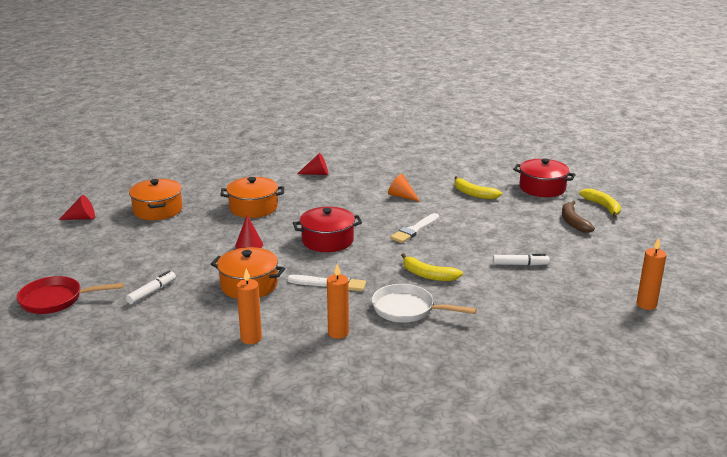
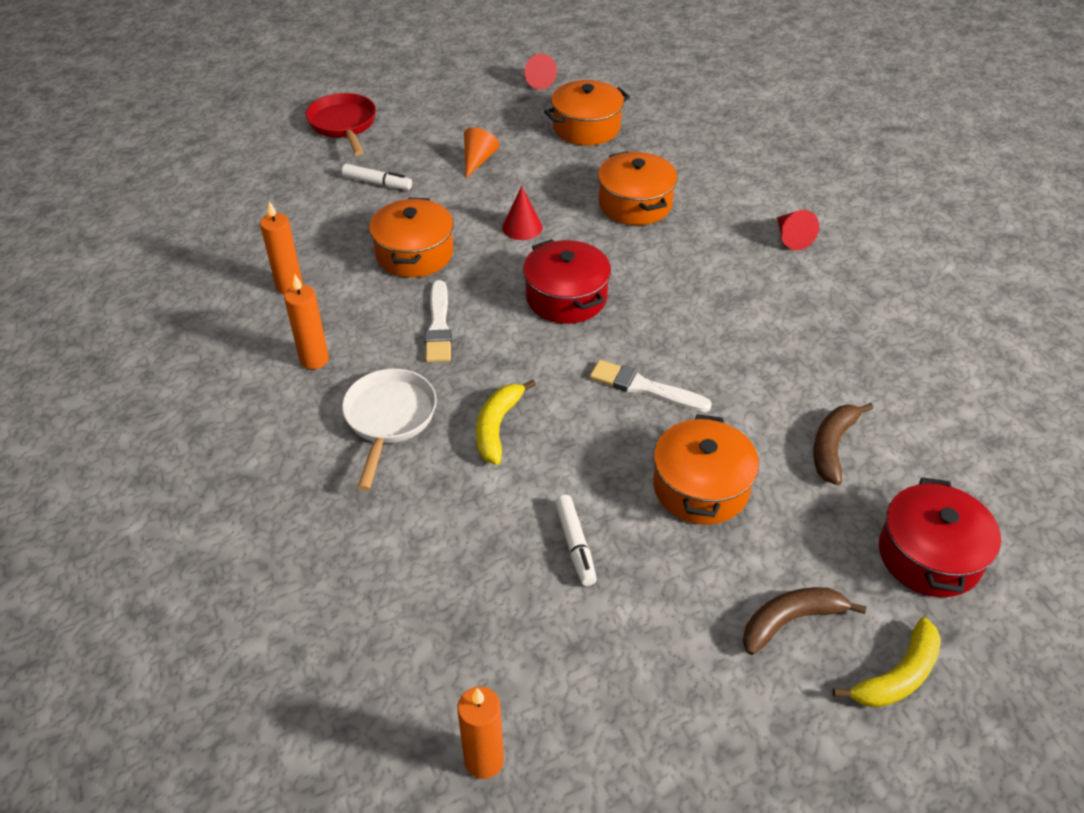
camera: 75 degrees right, 20 degrees up
(401, 196) = (765, 351): orange cone -> orange cone (478, 160)
(473, 194) = (832, 446): yellow banana -> brown banana
(490, 227) = (701, 487): none -> orange pot

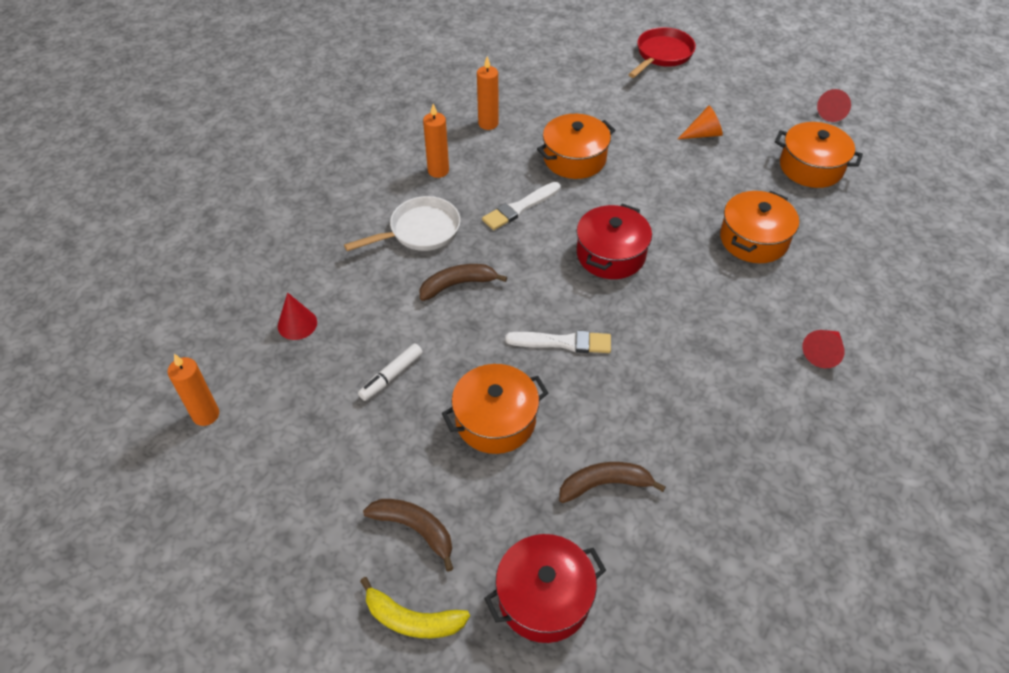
camera: 55 degrees right, 5 degrees up
(377, 183) = (623, 103): white marker -> none
(497, 427) = (457, 285): yellow banana -> brown banana
(522, 227) = (658, 194): red cone -> red cone (297, 324)
(645, 388) = (563, 342): white brush -> white brush turned 105 degrees clockwise

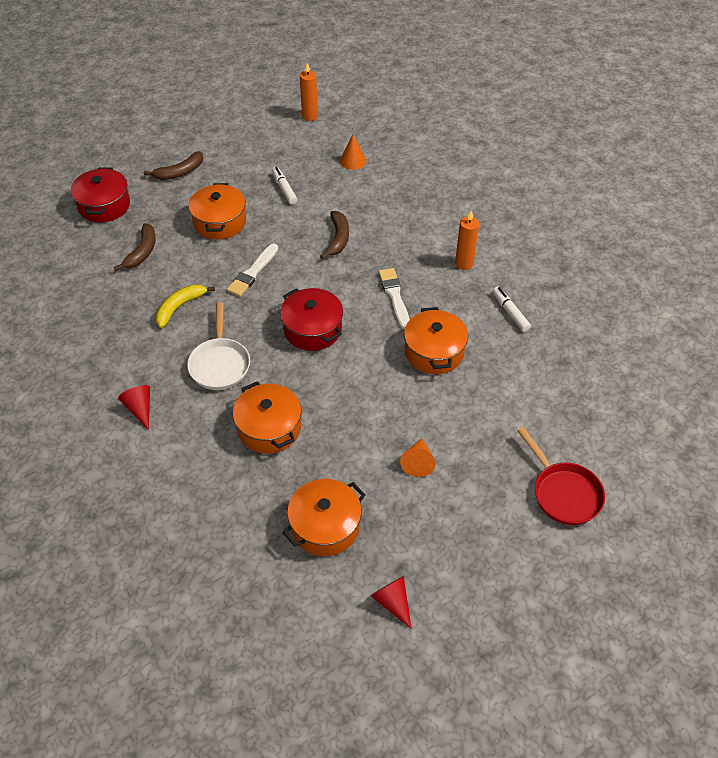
camera: 115 degrees right, 0 degrees up
(297, 324) = (353, 161): red cone -> orange cone
(412, 619) = (135, 159): yellow banana -> yellow banana (179, 307)
(420, 231) = (402, 235): white pan -> white pan (220, 364)
(488, 124) = (510, 312): orange candle -> white marker

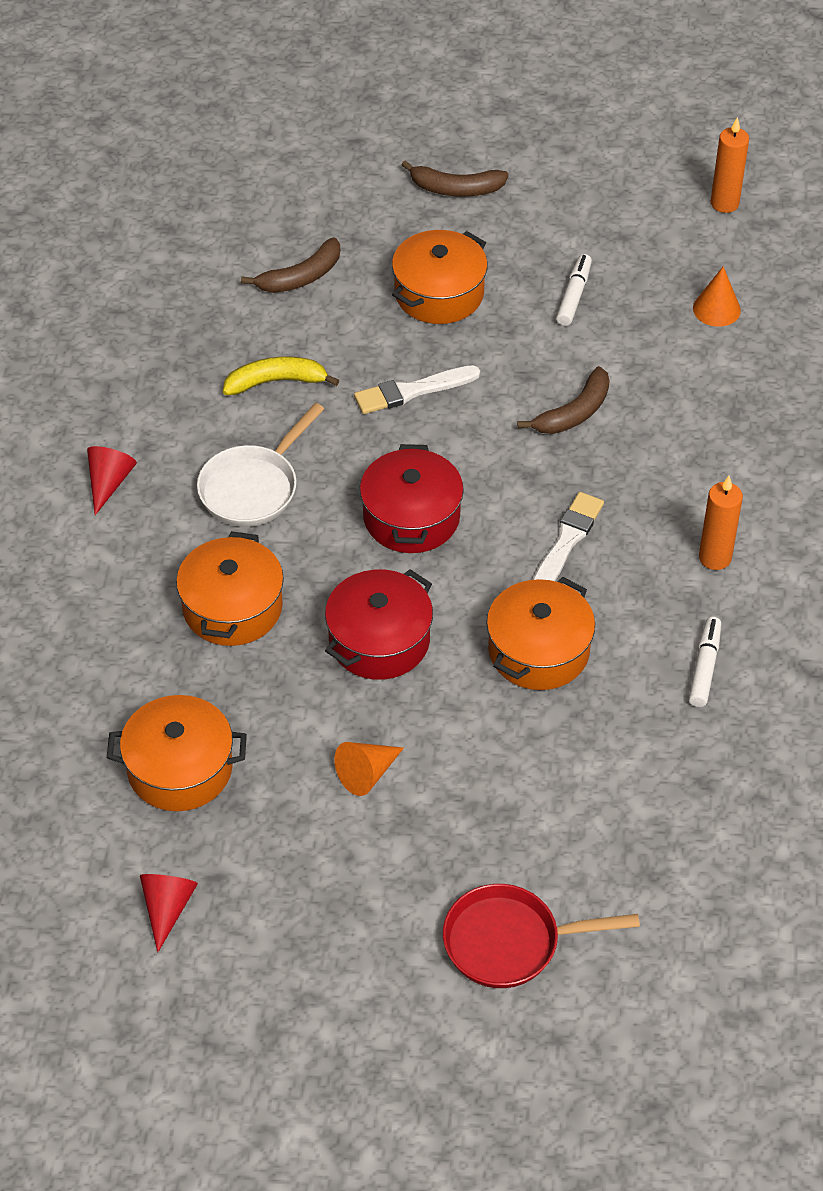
camera: 40 degrees right, 0 degrees up
(104, 205) = (314, 182): red pot -> red pot (379, 640)
(563, 493) = (509, 942): red pan -> red pan turned 75 degrees clockwise

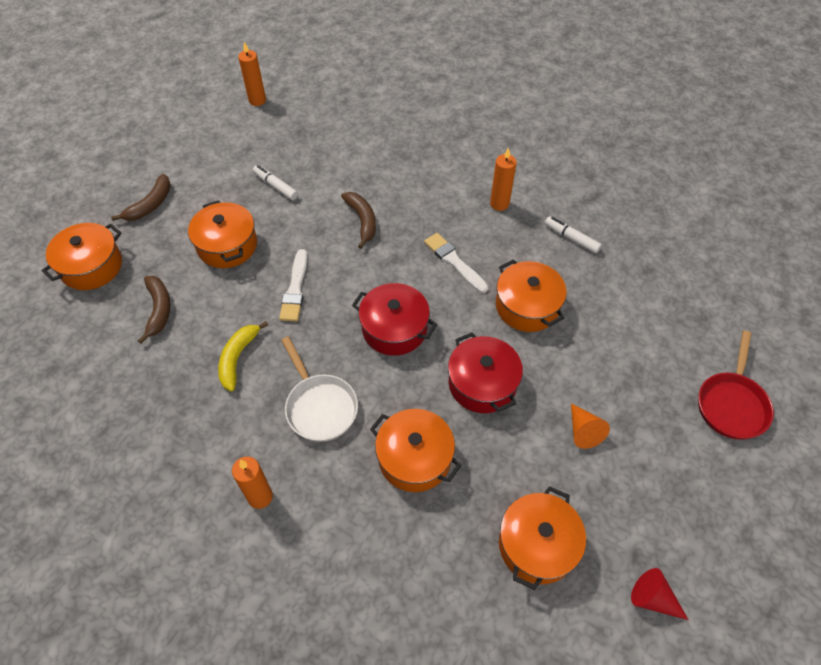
camera: 65 degrees left, 5 degrees up
(109, 482) = (260, 497): red cone -> orange candle
(325, 185) = (91, 266): none -> orange pot
(716, 309) = (329, 133): orange cone -> none

